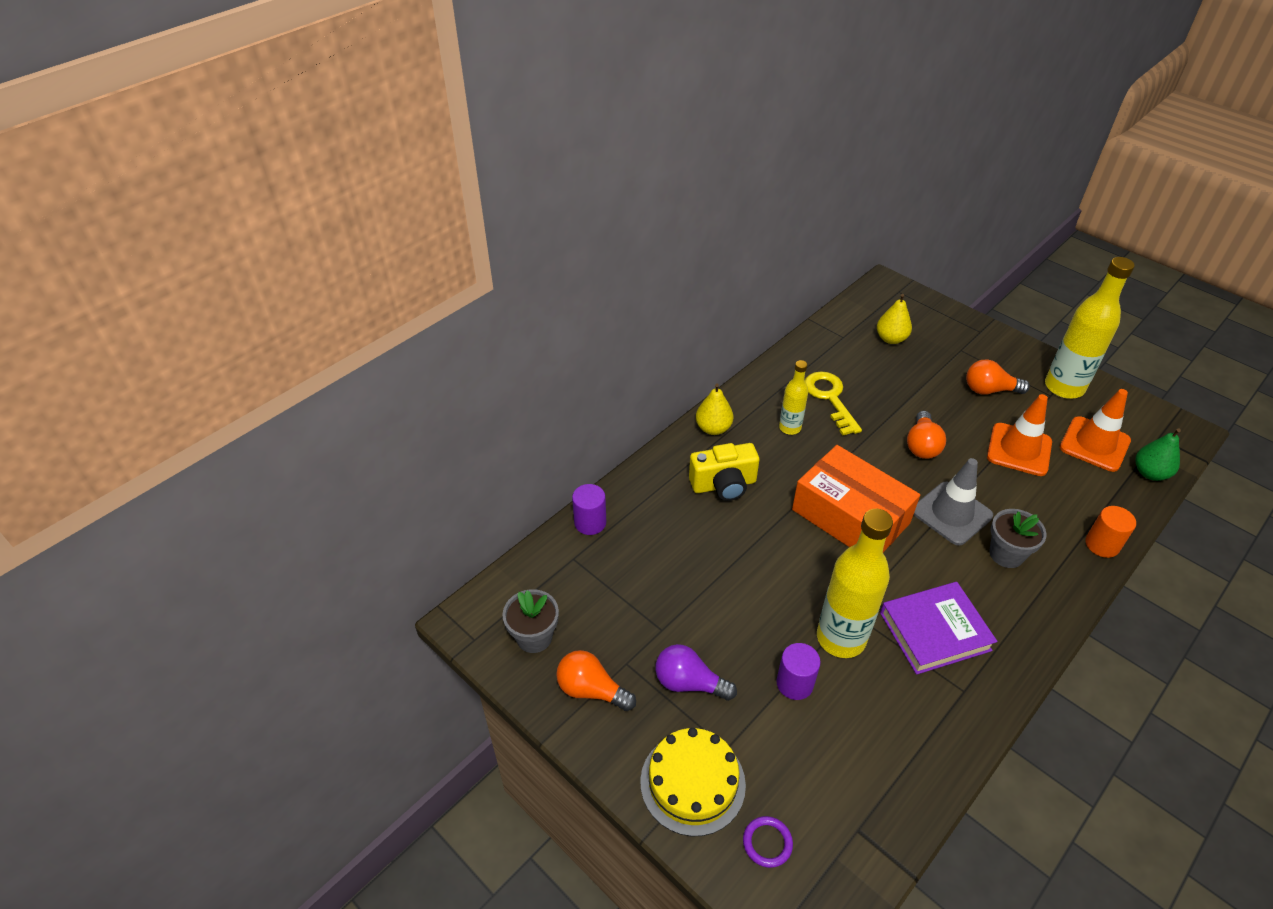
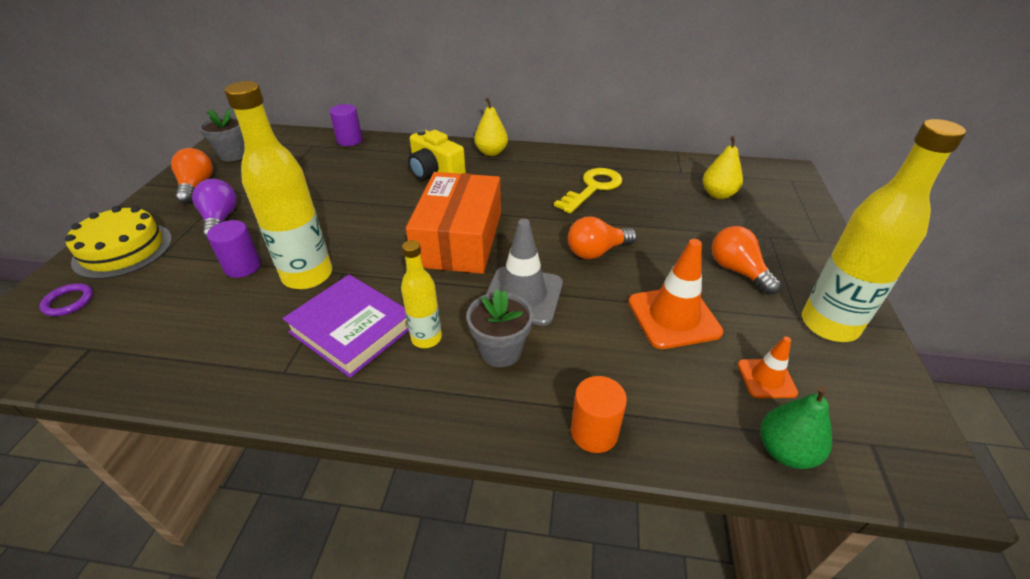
camera: 55 degrees right, 5 degrees down
(790, 428) = (532, 181): yellow bottle -> yellow bottle (426, 338)
(1094, 444) = (766, 378): orange traffic cone -> orange traffic cone, size x0.56

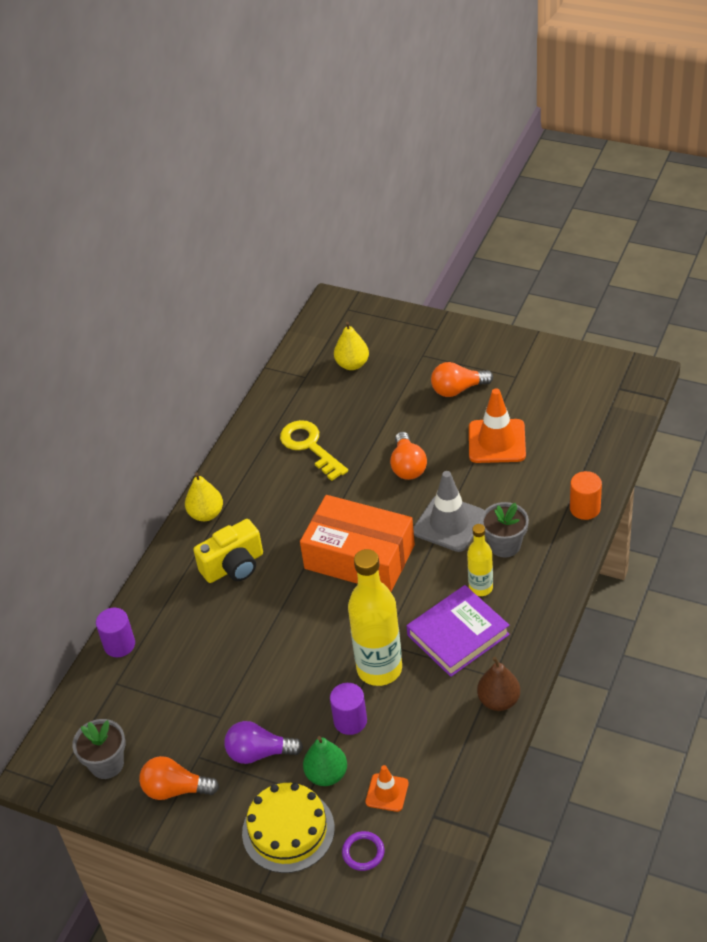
camera: 70 degrees left, 5 degrees up
(242, 383) = (498, 700): none -> brown pear
(766, 378) = (563, 414): orange traffic cone -> orange traffic cone (387, 792)
(785, 451) = (615, 426): green pear -> green pear (326, 775)
(829, 325) = (526, 364): yellow bottle -> none

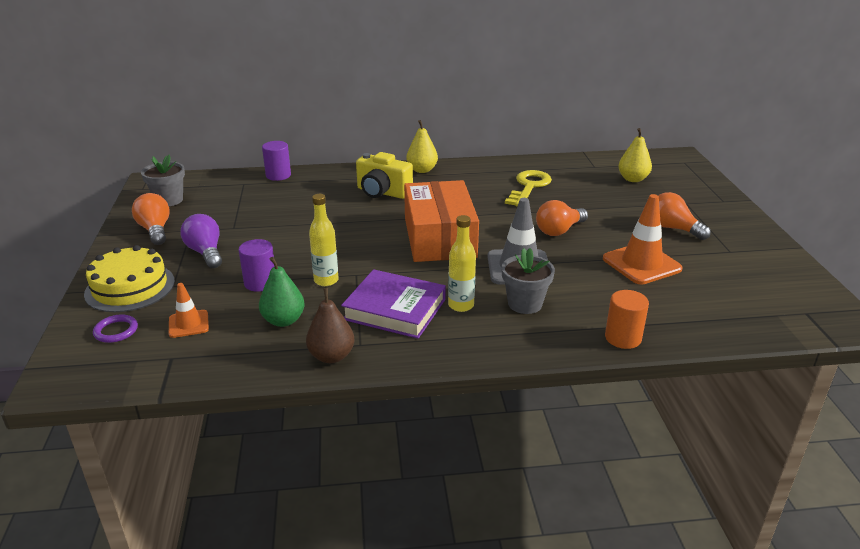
camera: 55 degrees right, 15 degrees down
(326, 775) = (196, 288): green pear -> green pear (283, 320)
(379, 669) = (326, 280): yellow bottle -> yellow bottle, size x0.55

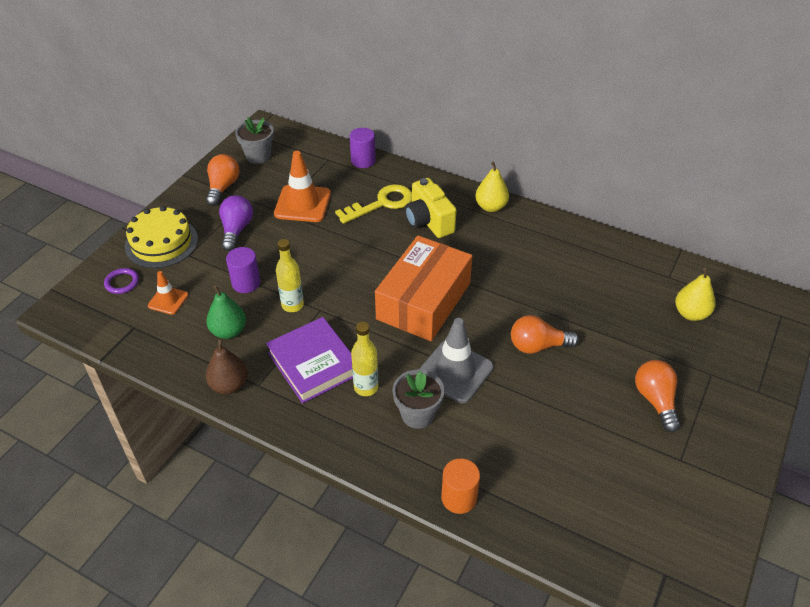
camera: 35 degrees right, 15 degrees up
(529, 187) = (569, 275): yellow key -> yellow key (382, 203)
(641, 264) = (571, 427): orange traffic cone -> orange traffic cone (302, 204)

